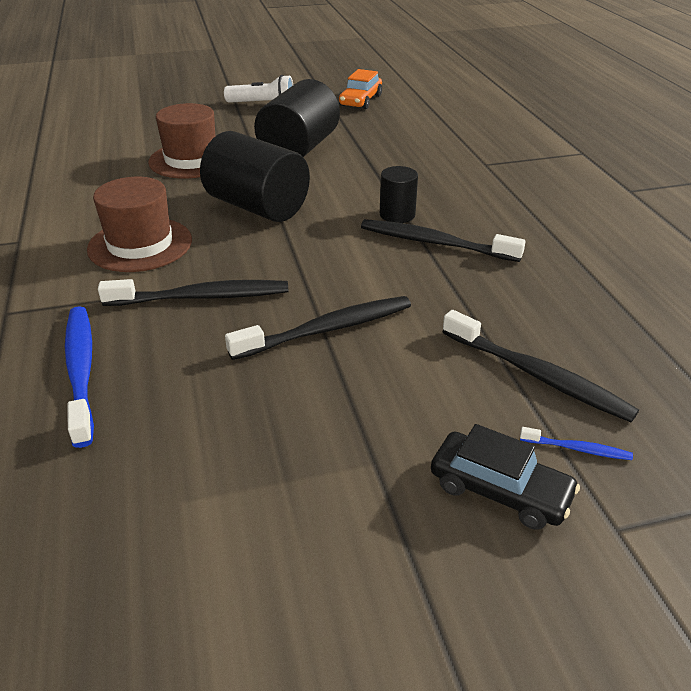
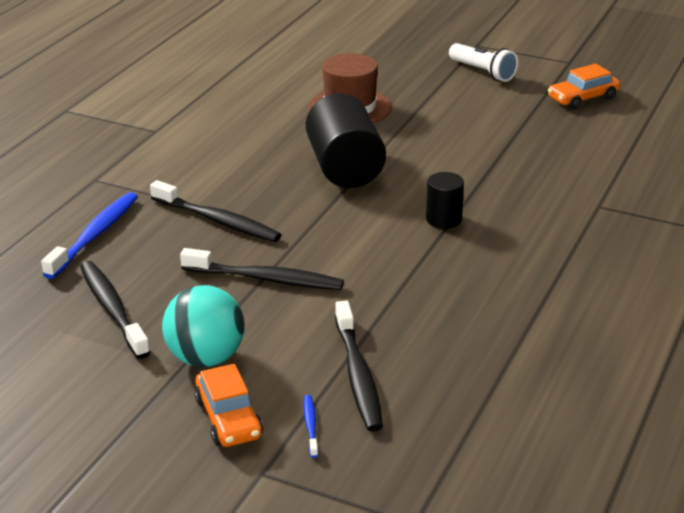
camera: 40 degrees right, 5 degrees down
(140, 244) = (226, 165): brown hat -> none
(299, 149) = (451, 128): black cylinder -> none
(385, 439) = (206, 358): none -> turquoise ball
(435, 243) = (437, 254): black toothbrush -> black toothbrush (112, 309)
(499, 490) = (228, 418): black car -> orange car
(577, 449) = (310, 425): blue toothbrush -> blue toothbrush turned 150 degrees counterclockwise

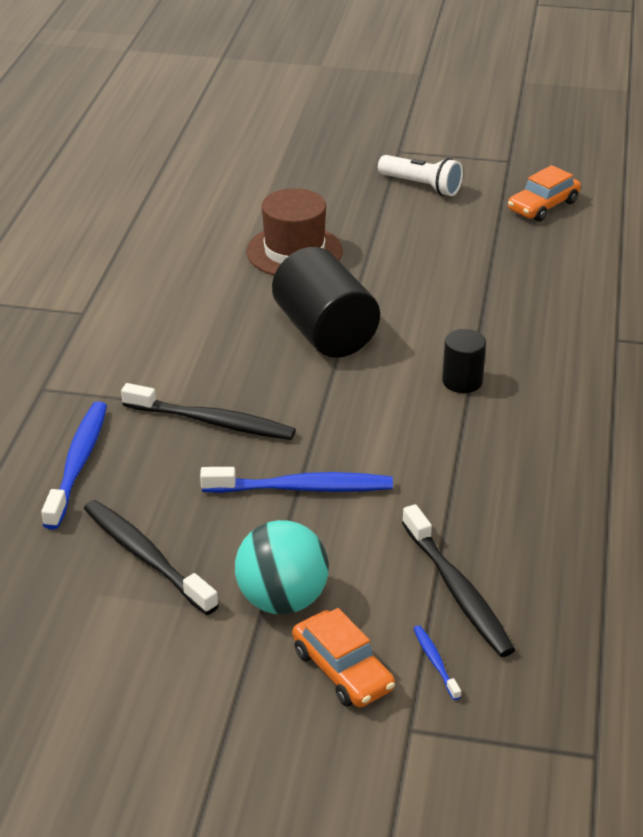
camera: 15 degrees left, 5 degrees up
(266, 279) = (302, 488): black toothbrush -> blue toothbrush

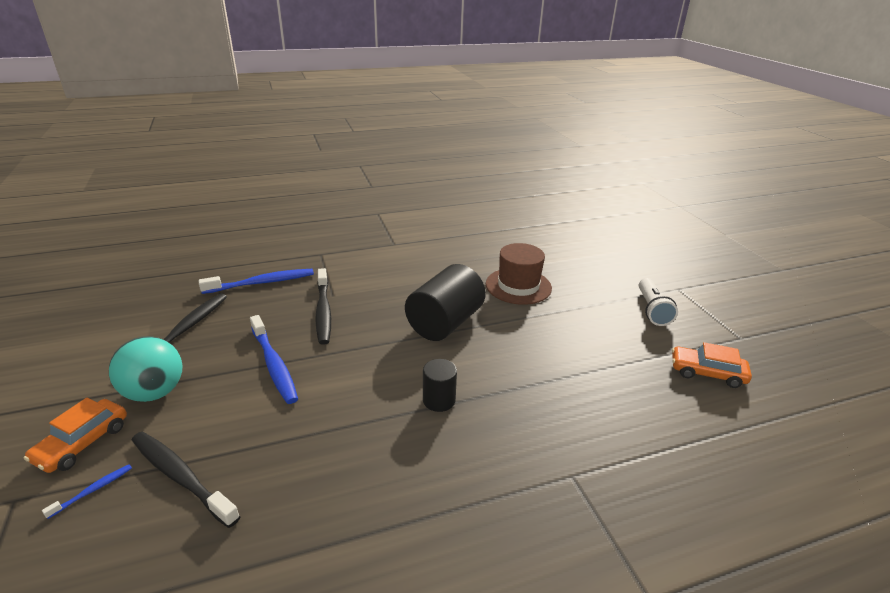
camera: 60 degrees right, 5 degrees down
(458, 590) = (181, 477): black toothbrush -> black toothbrush turned 90 degrees clockwise

